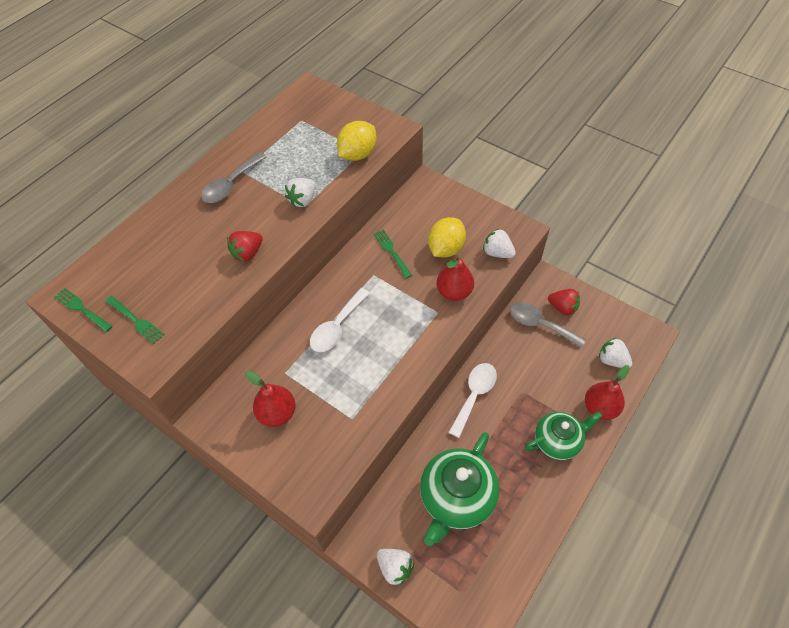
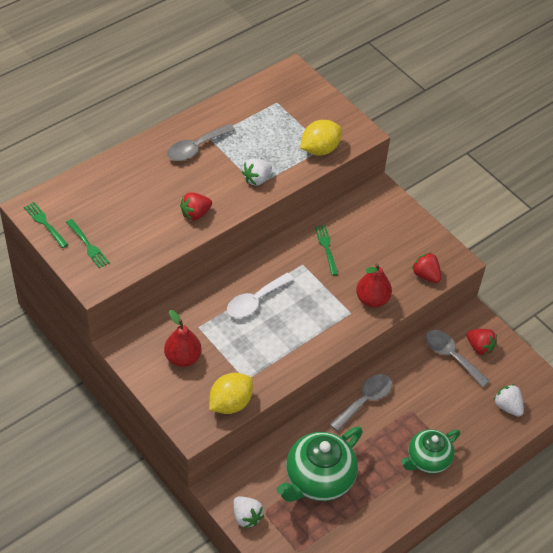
camera: 10 degrees right, 5 degrees down
(446, 248) = (378, 258): yellow lemon -> yellow lemon (230, 403)
(474, 395) = (365, 400): white spoon -> grey spoon
(497, 253) = (426, 275): white strawberry -> red strawberry
(558, 441) = (427, 460): green teapot -> green teapot turned 150 degrees clockwise
(600, 407) = (478, 443): red pear -> none

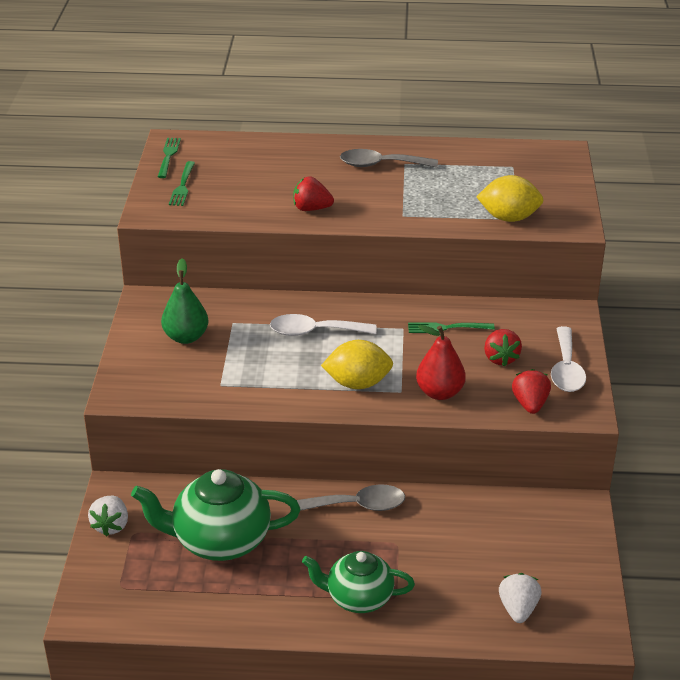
camera: 45 degrees right, 15 degrees down
(182, 358) = (186, 337): red pear -> green pear
(230, 403) = (180, 394): yellow lemon -> yellow lemon (357, 383)
(257, 179) = (409, 211): white strawberry -> none
(326, 248) = (446, 328): green fork -> green fork turned 120 degrees counterclockwise
(419, 237) = (566, 369): none -> white spoon
(451, 356) = (507, 524): grey spoon -> none
(479, 347) = (553, 535): red strawberry -> red strawberry (500, 358)

